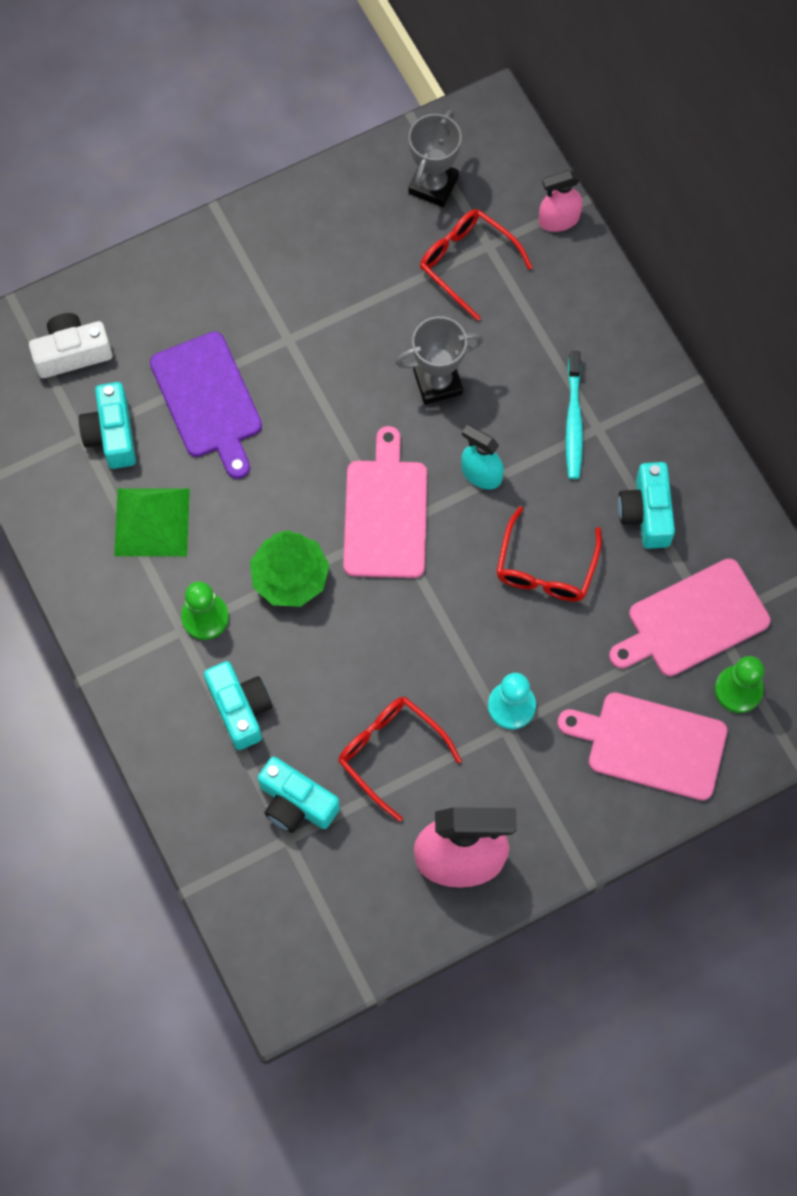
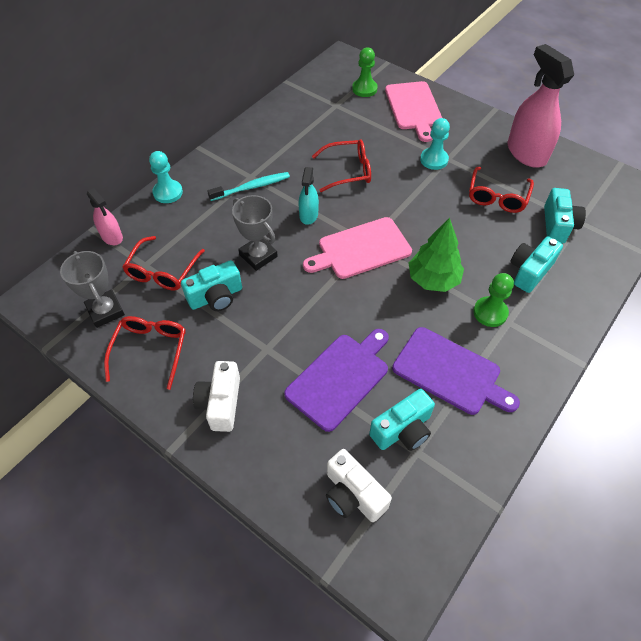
camera: 115 degrees left, 15 degrees down
(152, 522) = (450, 372): green pyramid -> purple cutting board
(242, 268) = (221, 403): none -> white camera
(349, 217) = (150, 351): none -> red glasses
(433, 185) = (105, 311): grey trophy -> grey trophy turned 60 degrees clockwise
(614, 309) = (168, 192): none -> turquoise pawn
(646, 513) = (291, 143): turquoise camera -> turquoise camera (216, 297)
(693, 620) = (340, 112): pink cutting board -> none

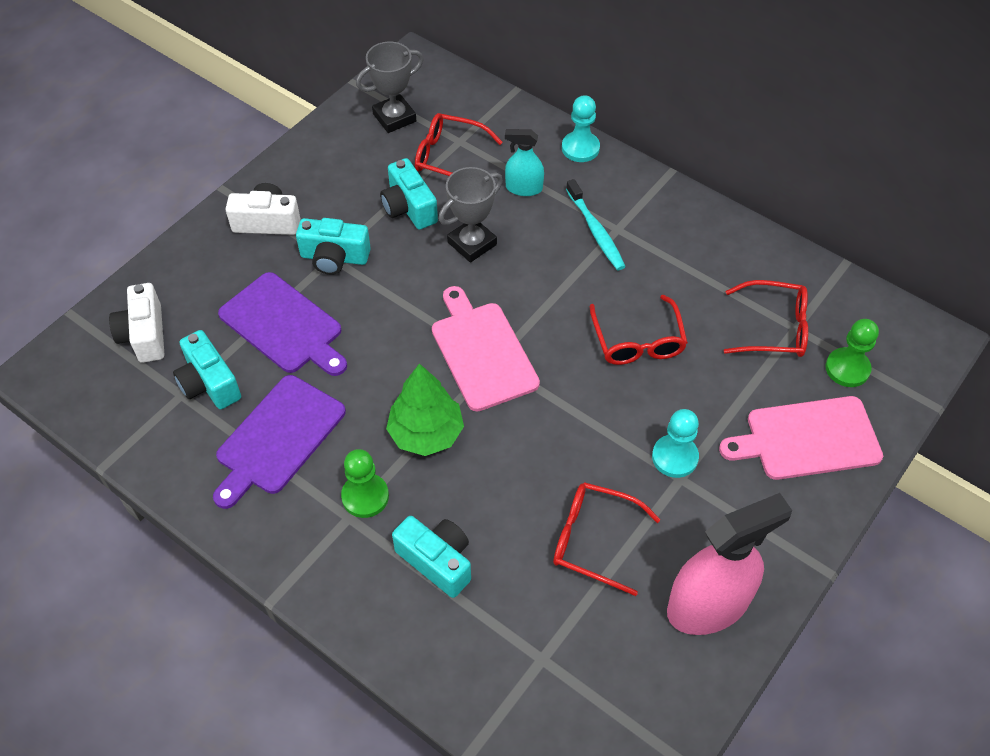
camera: 90 degrees right, 0 degrees up
(112, 236) = (503, 107): pink spray bottle -> none
(150, 351) = (339, 159): red glasses -> red glasses (773, 328)
(308, 215) = (545, 294): turquoise spray bottle -> turquoise spray bottle (524, 188)
(353, 494) = (144, 334): white camera -> white camera turned 60 degrees counterclockwise
(558, 225) = (532, 622): turquoise camera -> turquoise camera (334, 257)

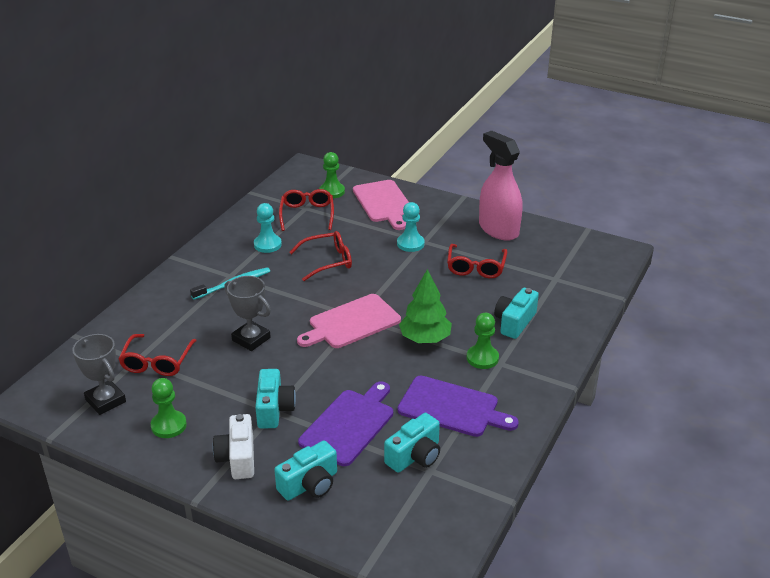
camera: 100 degrees left, 20 degrees down
(144, 334) = (377, 509): white camera -> none
(338, 167) = (169, 425): none -> green pawn
(409, 207) = (215, 376): turquoise camera -> turquoise camera (310, 484)
(524, 188) = (191, 320): turquoise spray bottle -> none
(580, 148) = (148, 297): turquoise pawn -> turquoise pawn (267, 245)

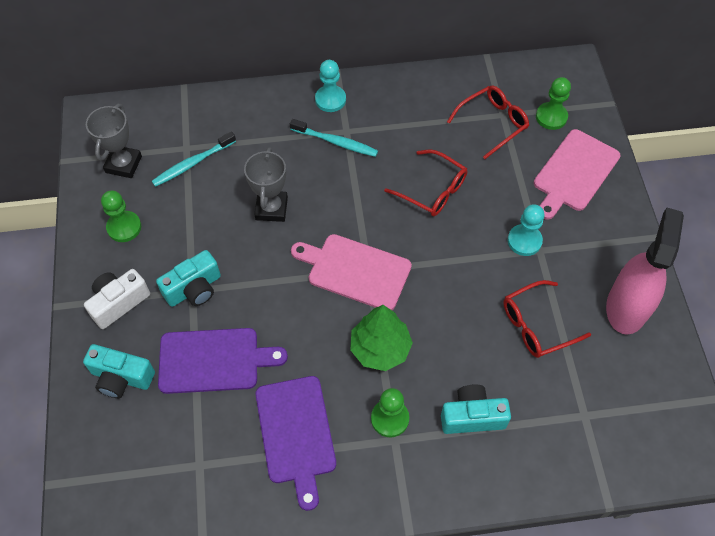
camera: 55 degrees right, 25 degrees up
(157, 362) = (193, 163): red glasses -> turquoise toothbrush
(267, 245) = (416, 126): turquoise pawn -> turquoise pawn (330, 100)
(415, 456) = (209, 441): turquoise camera -> none

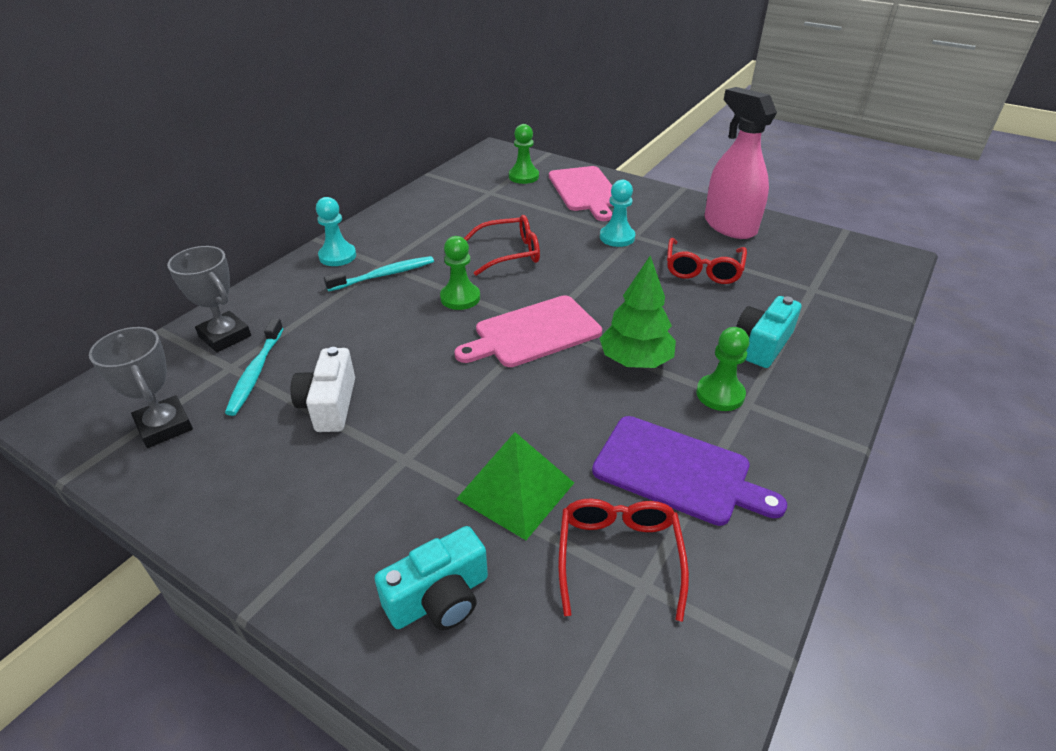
camera: 50 degrees left, 20 degrees down
(119, 303) = (332, 537): white camera -> white camera (329, 405)
(124, 227) = (242, 472): green pawn -> green pawn (460, 298)
(194, 289) = (405, 456): turquoise camera -> none
(213, 360) = (515, 490): purple cutting board -> green pyramid
(271, 208) = (392, 348): grey trophy -> grey trophy (225, 336)
(492, 124) = (491, 200): red glasses -> red glasses (619, 557)

